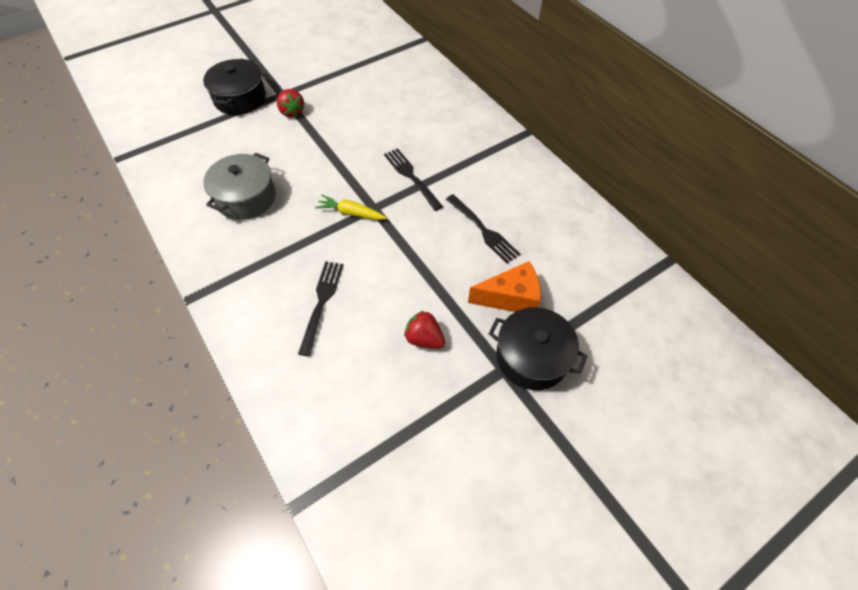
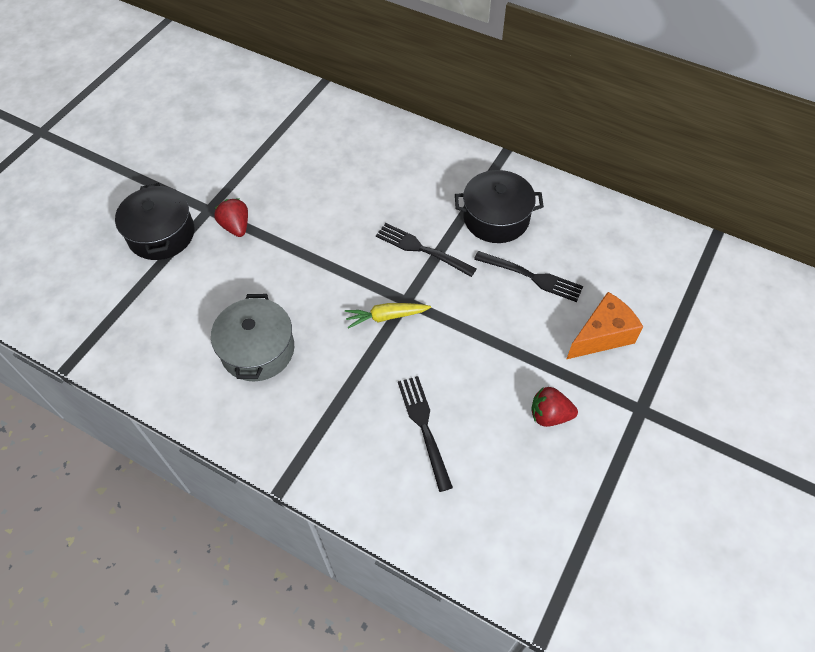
camera: 25 degrees left, 0 degrees up
(292, 112) = (236, 226): red strawberry -> red strawberry turned 150 degrees counterclockwise
(532, 357) = (658, 385): black pot -> black pot (496, 218)

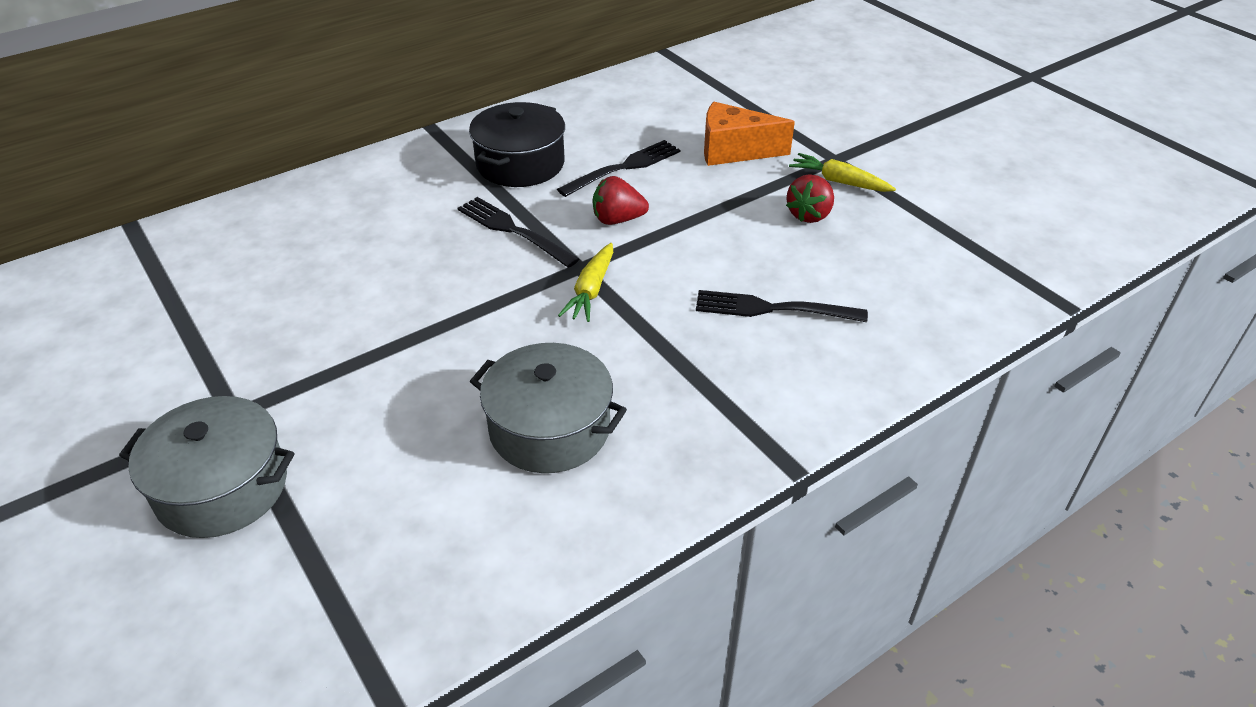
camera: 65 degrees left, 15 degrees down
(161, 234) = (222, 487): black pot -> grey pot
(236, 226) = (301, 391): red strawberry -> red strawberry (617, 220)
(422, 249) = (513, 230): black fork -> black fork turned 75 degrees clockwise
(602, 336) = (734, 151): orange cheese -> orange cheese turned 75 degrees counterclockwise
(609, 422) = (839, 182): none -> yellow carrot

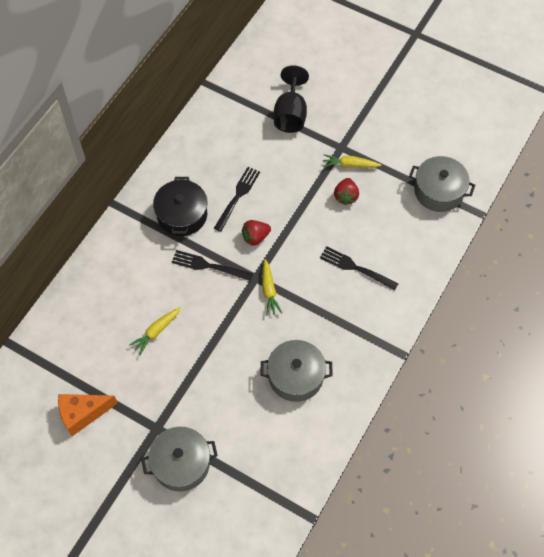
camera: 25 degrees left, 20 degrees up
(358, 283) = (156, 331): none -> yellow carrot
(734, 151) = (287, 161): orange cheese -> orange cheese (83, 414)
(772, 107) = (290, 114): none -> black goblet
(773, 309) = (356, 268): black fork -> black fork turned 45 degrees clockwise
(992, 254) = (438, 191): none -> grey pot

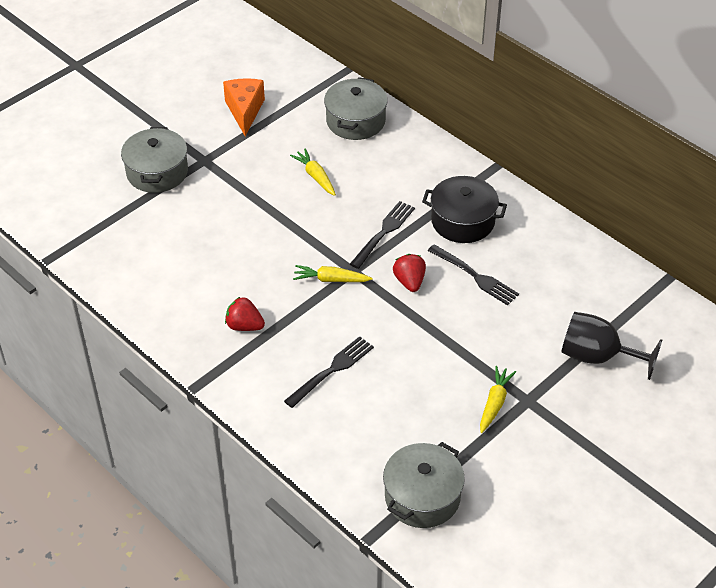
camera: 105 degrees right, 15 degrees down
(295, 376) = (211, 281): grey pot -> grey pot (355, 121)
(346, 196) = (444, 386): red strawberry -> red strawberry (244, 326)

